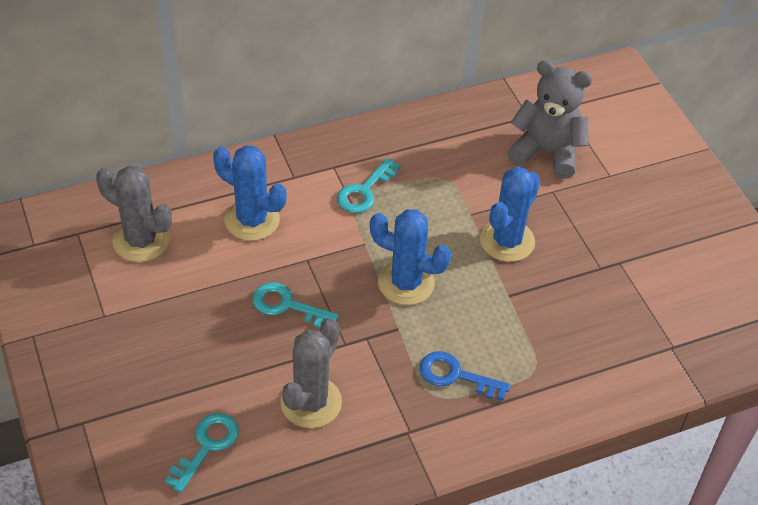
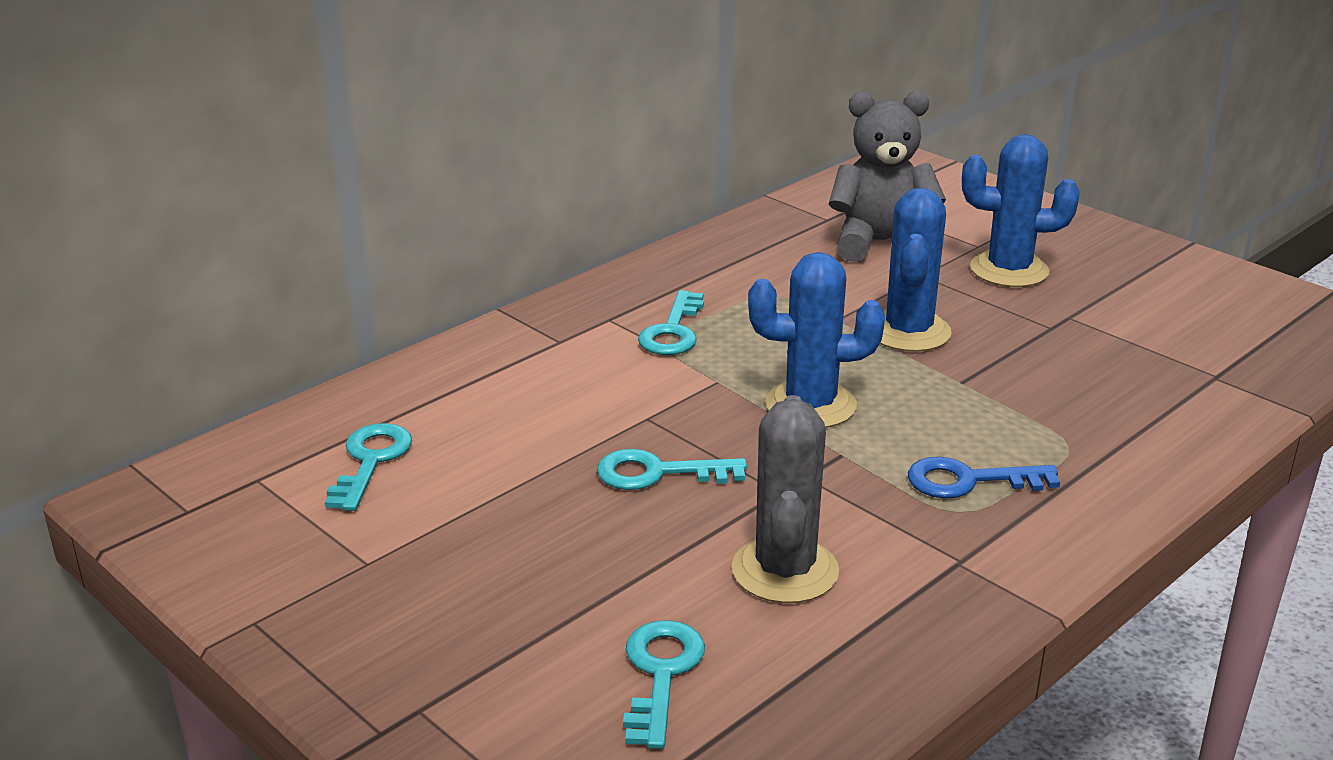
camera: 20 degrees left, 20 degrees down
(141, 241) = (371, 461): grey cactus -> turquoise key
(252, 220) = (531, 397): blue cactus -> blue cactus (1009, 270)

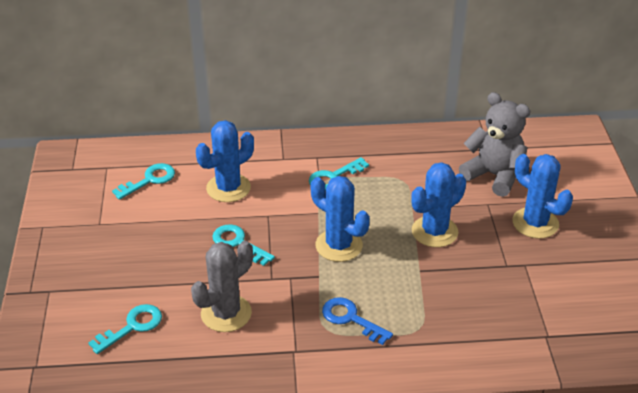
camera: 40 degrees right, 10 degrees up
(529, 412) = (228, 188): none -> blue cactus

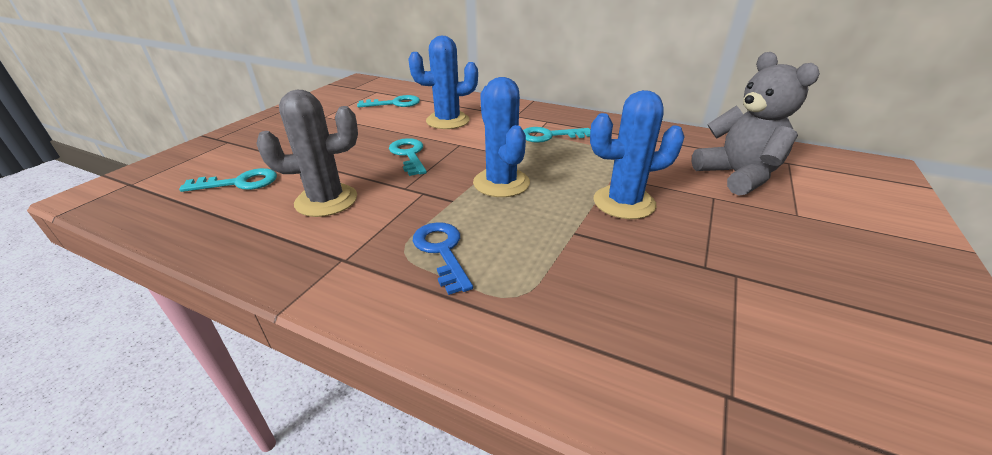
camera: 30 degrees right, 5 degrees down
(535, 223) = (776, 233): blue cactus -> none

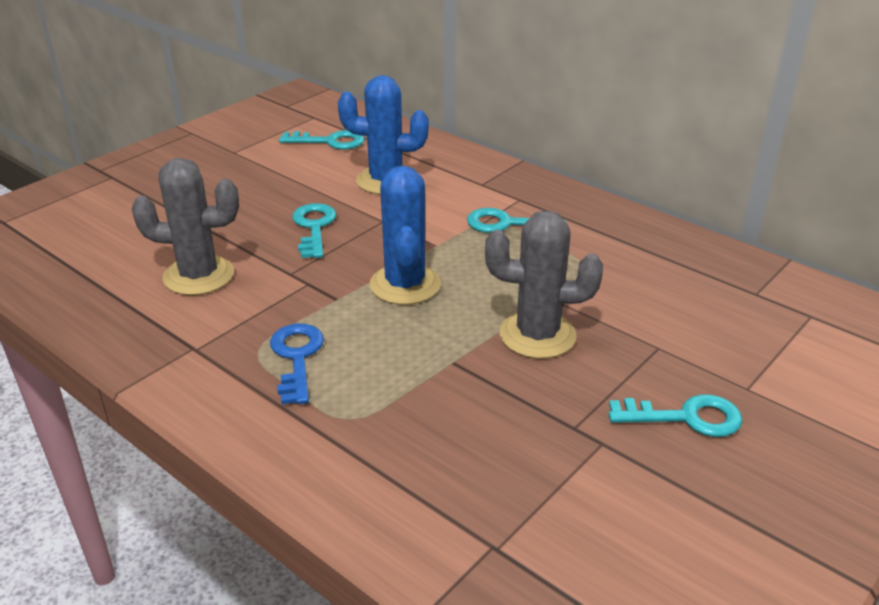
camera: 15 degrees right, 0 degrees up
(239, 183) = (113, 238): turquoise key -> turquoise key (686, 418)
(624, 202) = (537, 335): blue cactus -> grey cactus
(737, 176) = (717, 323): grey teddy bear -> none

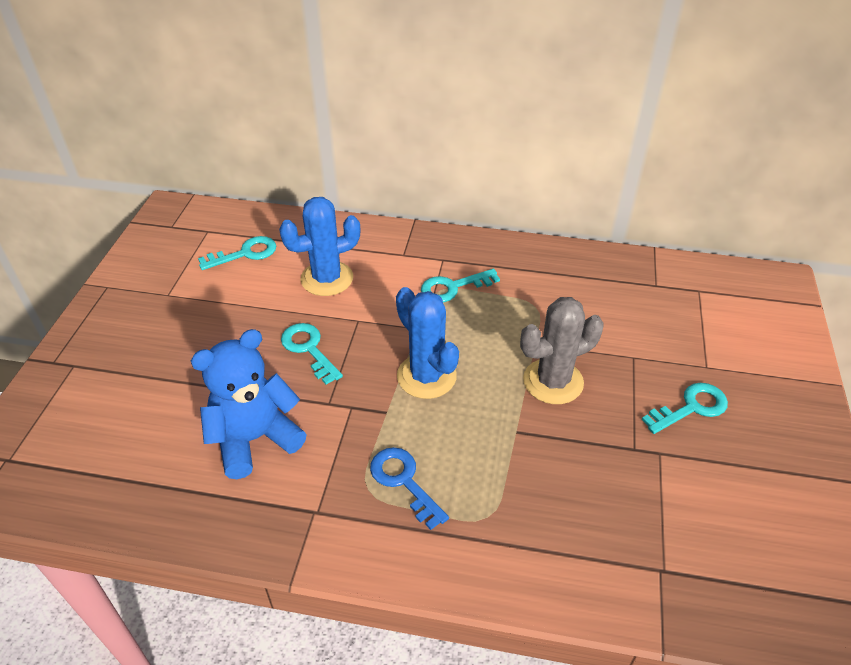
camera: 30 degrees left, 10 degrees up
(198, 276) = (255, 439): grey cactus -> blue teddy bear

